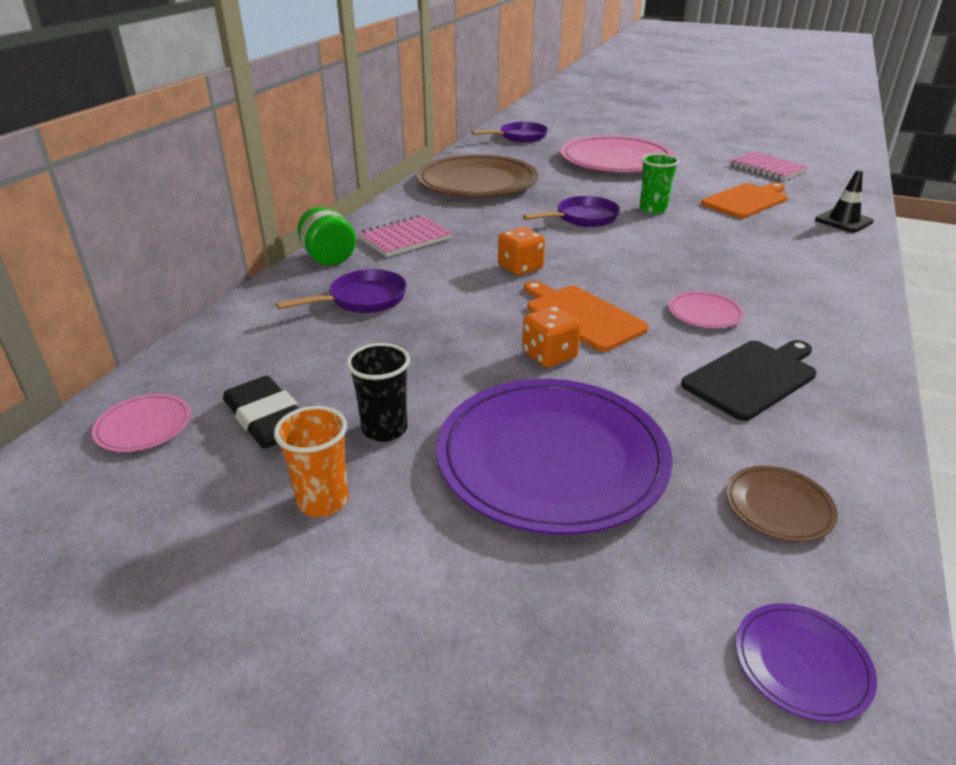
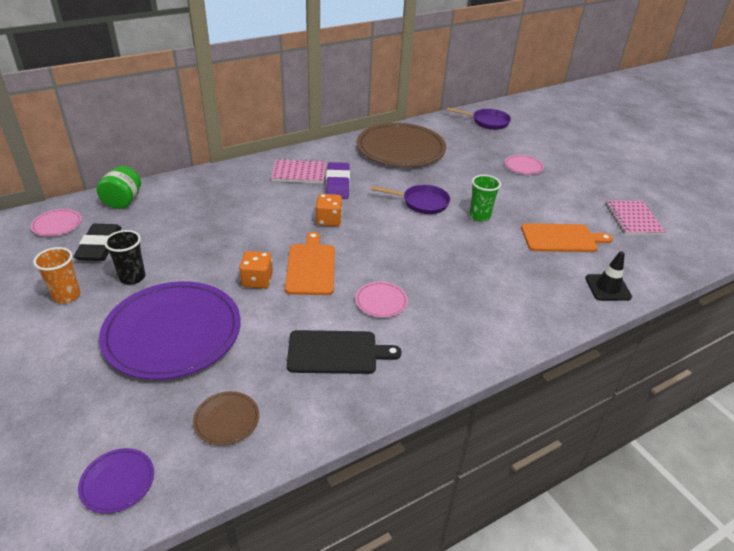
camera: 35 degrees right, 5 degrees up
(328, 258) = (244, 169): green jar -> green jar (123, 201)
(362, 299) = (223, 202): purple pan -> none
(468, 233) = (337, 184): none -> purple eraser
(616, 160) = (523, 166): pink plate -> pink plate, size x0.42

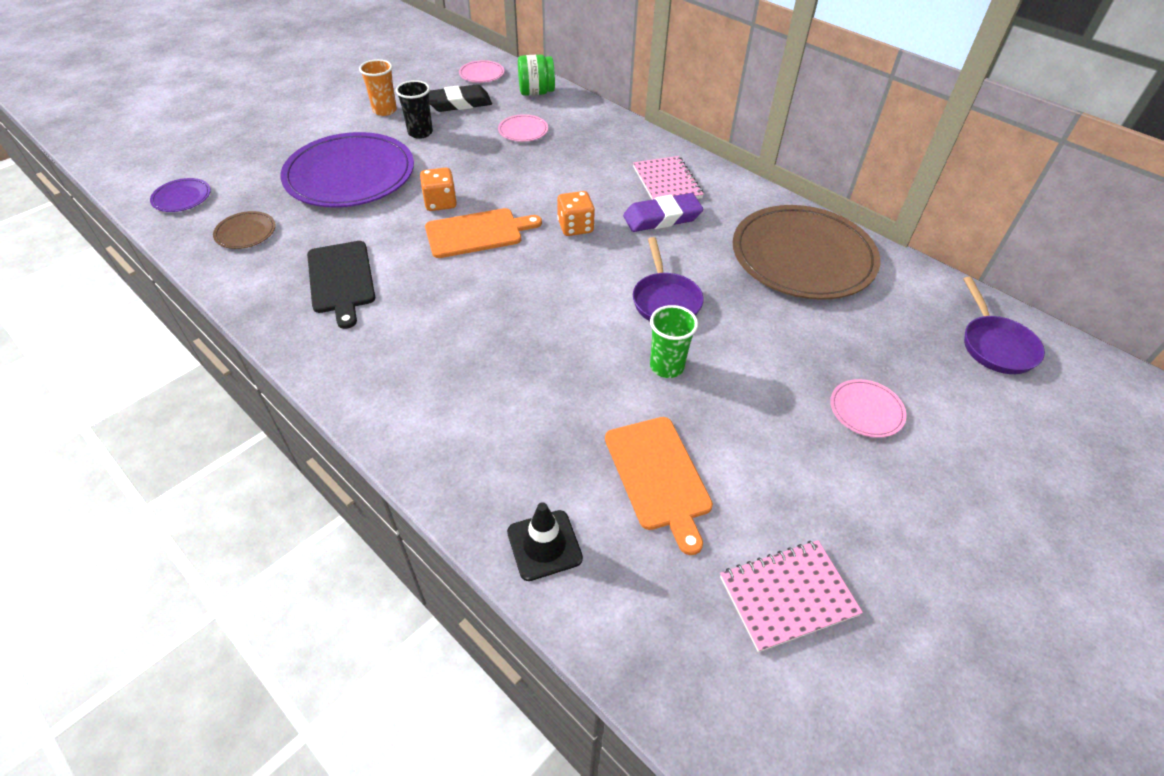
camera: 75 degrees right, 10 degrees up
(381, 301) = (433, 298): pink plate -> pink plate (523, 130)

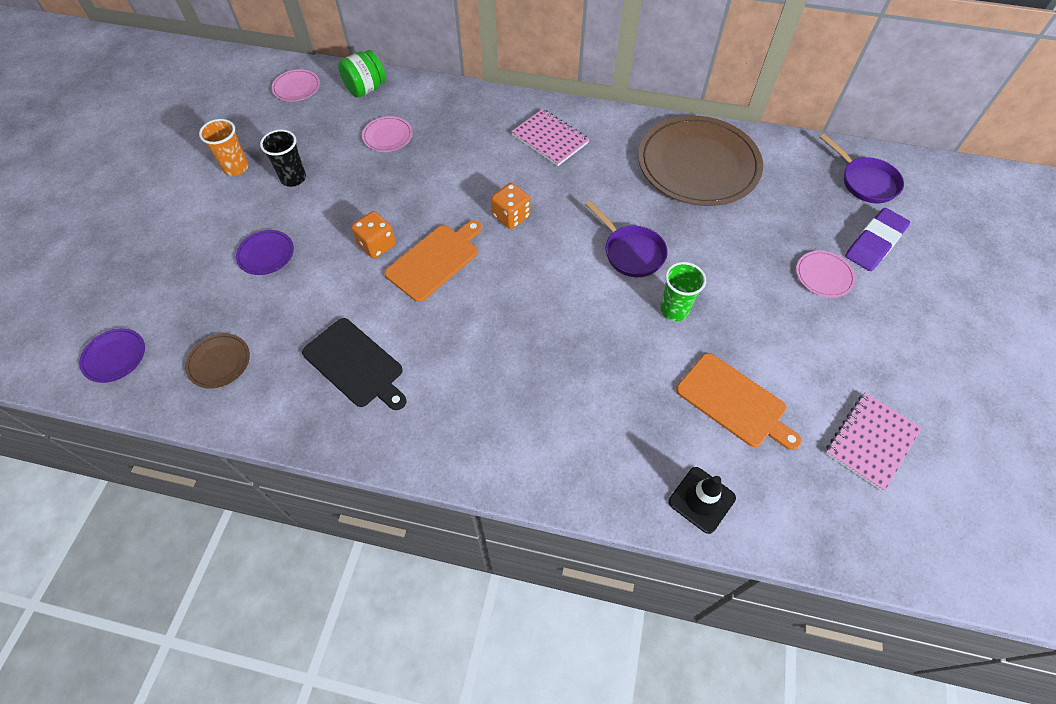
camera: 30 degrees left, 10 degrees up
(350, 175) = (266, 254): purple plate -> purple plate, size x0.42
(459, 103) = (303, 130): black eraser -> none
(662, 217) = (571, 175): purple eraser -> purple eraser (874, 243)

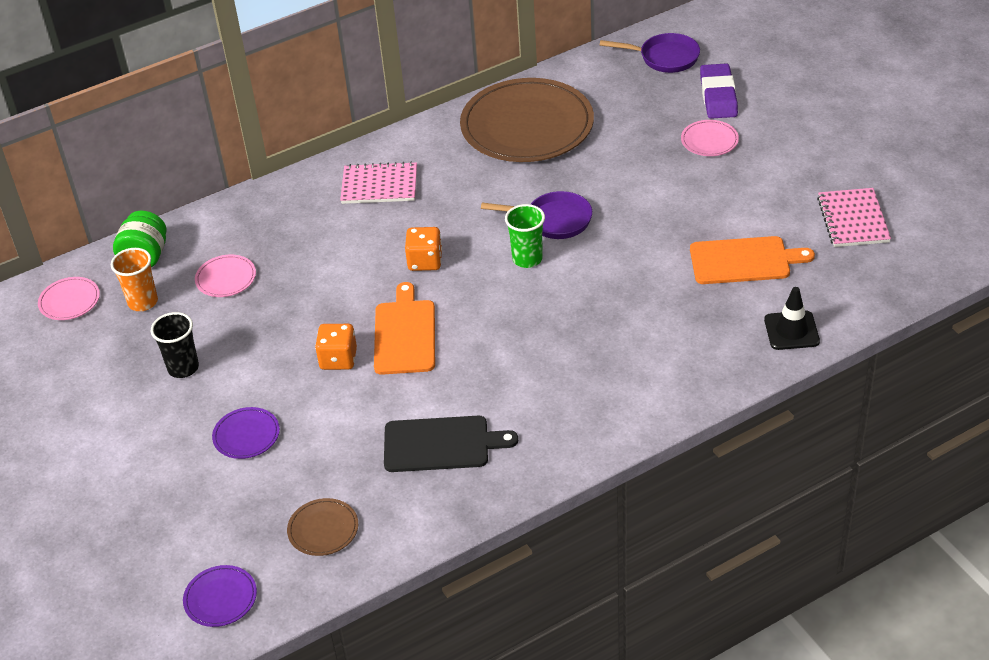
camera: 40 degrees left, 15 degrees down
(236, 168) = (110, 399): orange cup -> orange cup (143, 302)
(674, 310) = (634, 235): green cup -> green cup (527, 259)

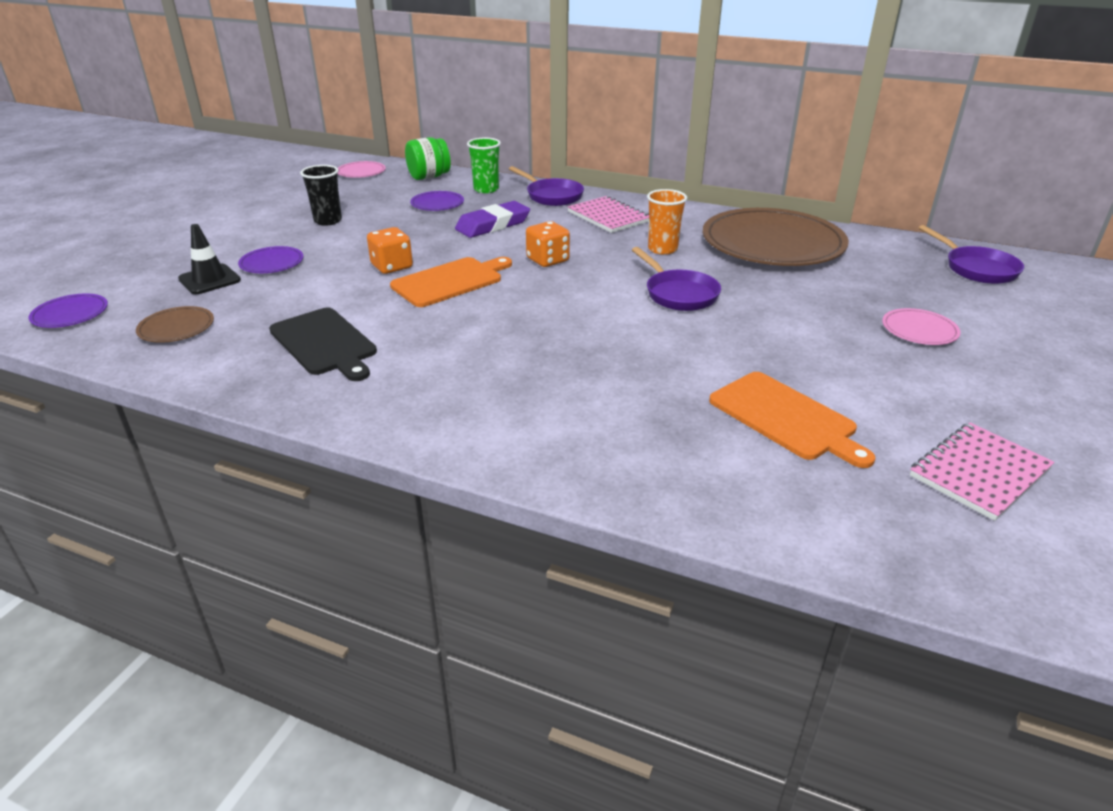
camera: 50 degrees right, 10 degrees down
(143, 302) = (383, 190): orange cup -> orange cup (662, 249)
(226, 278) = (437, 204): pink plate -> purple plate
(294, 197) = (551, 196): none -> purple pan
(527, 259) = (611, 299): green cup -> green cup (486, 189)
(718, 96) = (987, 311): purple eraser -> purple eraser (493, 225)
(791, 331) = (723, 499): black traffic cone -> black traffic cone (209, 280)

